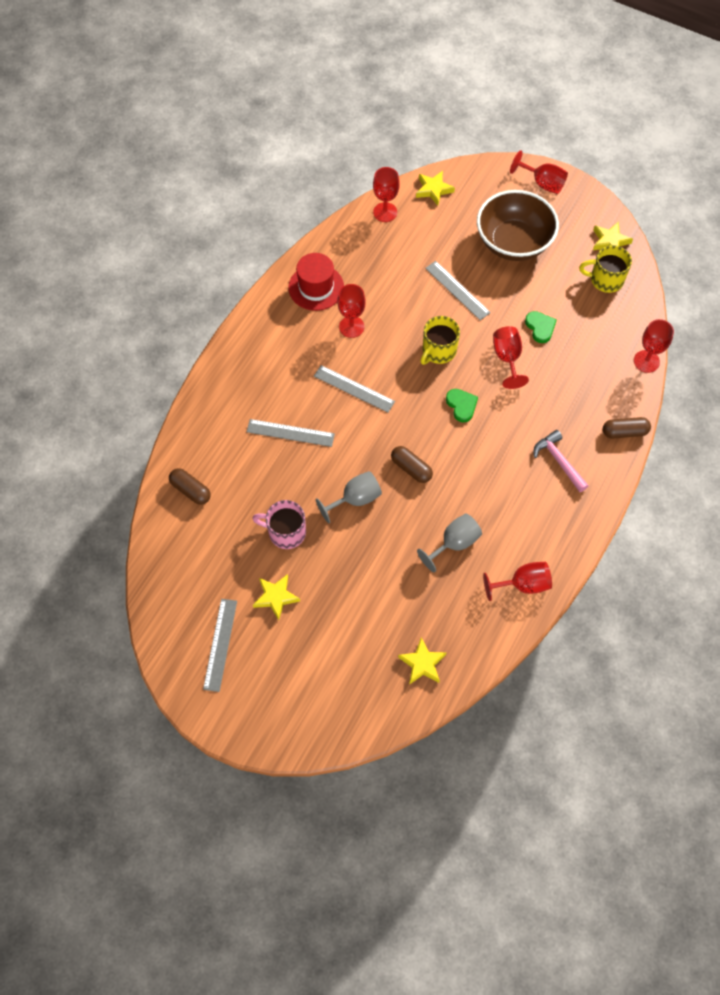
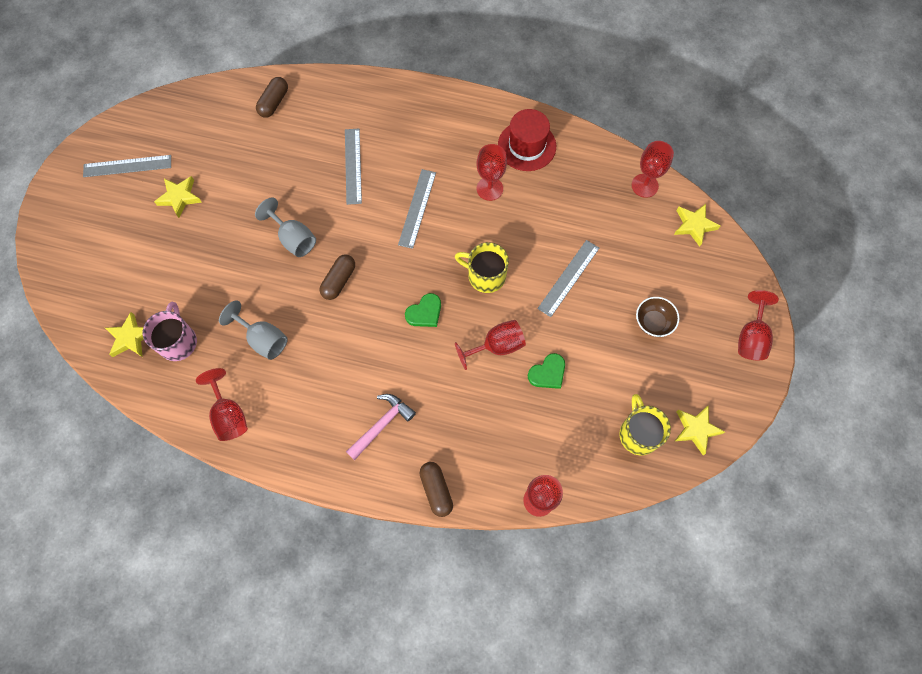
camera: 75 degrees right, 5 degrees up
(286, 532) = (246, 189): pink mug -> pink mug (178, 341)
(513, 243) = (653, 322): brown bowl -> brown bowl, size x0.45

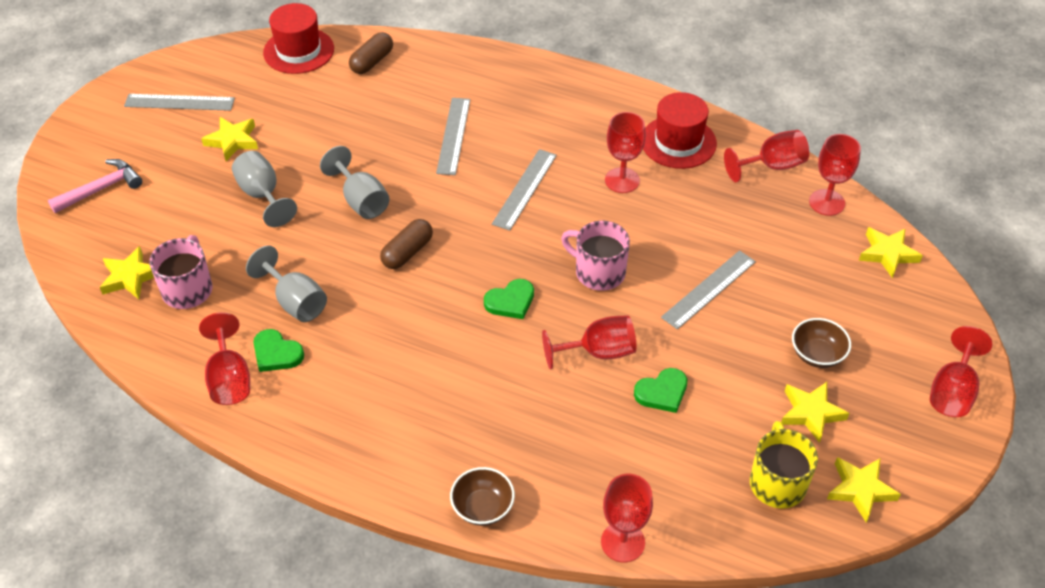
camera: 10 degrees right, 20 degrees down
(212, 100) = (298, 51): none -> red hat
(215, 245) = (262, 195): none -> grey goblet
(259, 387) = (276, 353): none -> green heart
(382, 425) = (426, 419): pink hammer -> pink hammer (101, 189)
(436, 490) = (483, 507): brown capsule -> brown bowl
(485, 276) = (598, 272): yellow mug -> pink mug
(600, 158) = (772, 166): none -> red goblet
(655, 372) = (811, 413): none -> yellow star

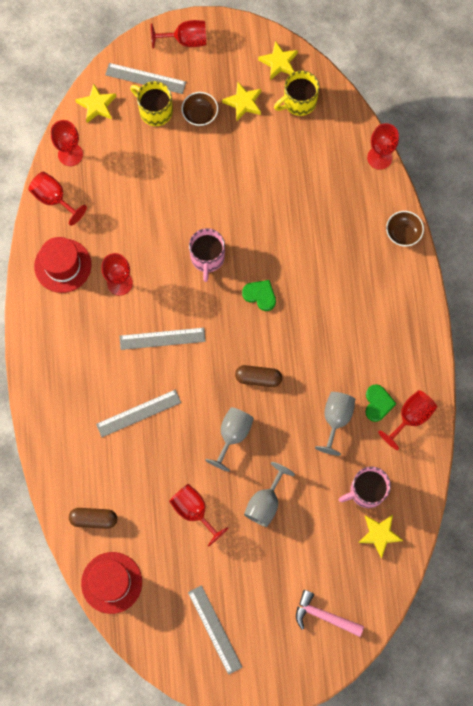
camera: 120 degrees left, 25 degrees up
(232, 141) = (229, 560): yellow star -> none
(598, 352) = (268, 228): red goblet -> red goblet (194, 511)
(662, 392) = (275, 182): green heart -> none
(709, 289) = (184, 190): grey ruler -> grey ruler (145, 78)
(849, 309) = (155, 111): none -> yellow mug

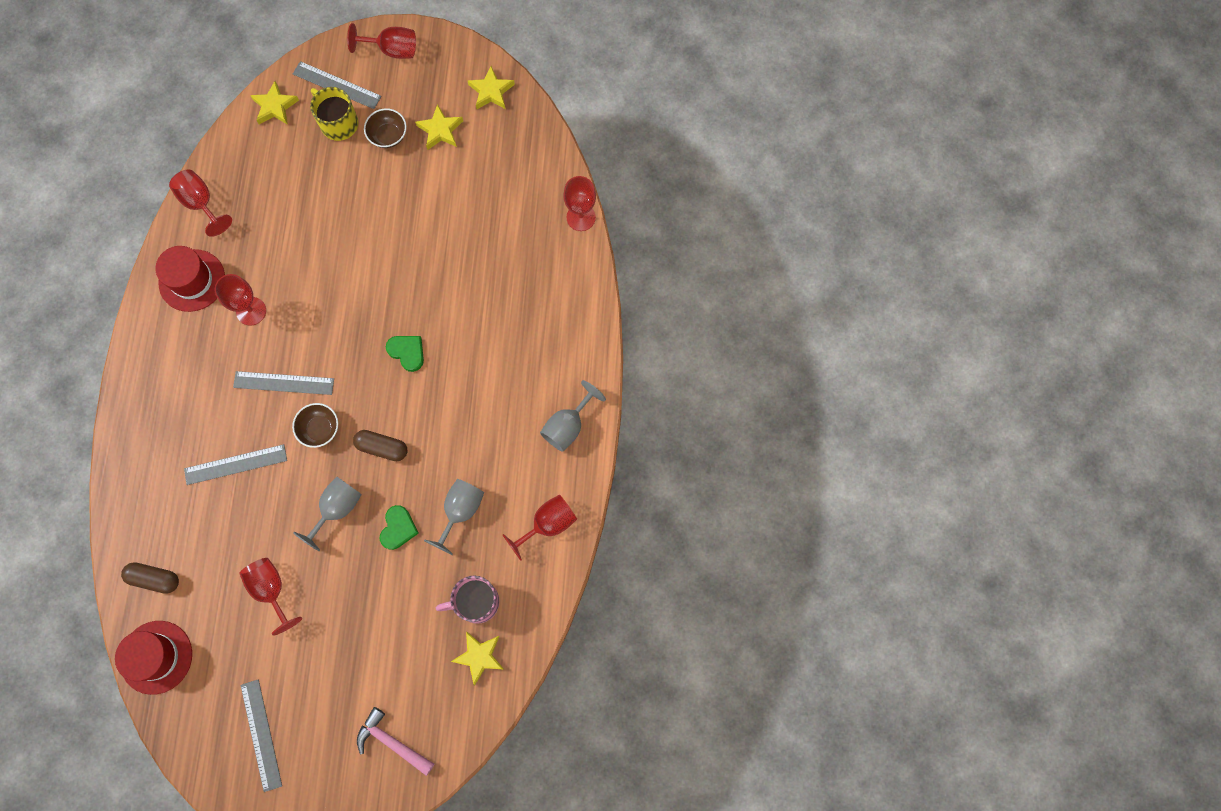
camera: 10 degrees right, 0 degrees up
(70, 154) = (232, 156): red goblet -> none
(207, 258) = (357, 299): pink mug -> none
(265, 502) = (356, 595): grey goblet -> grey goblet (568, 426)
(298, 102) = (503, 139): yellow mug -> none
(378, 403) = (513, 501): green heart -> green heart (398, 528)
(403, 233) = (588, 308): brown bowl -> brown bowl (319, 429)

